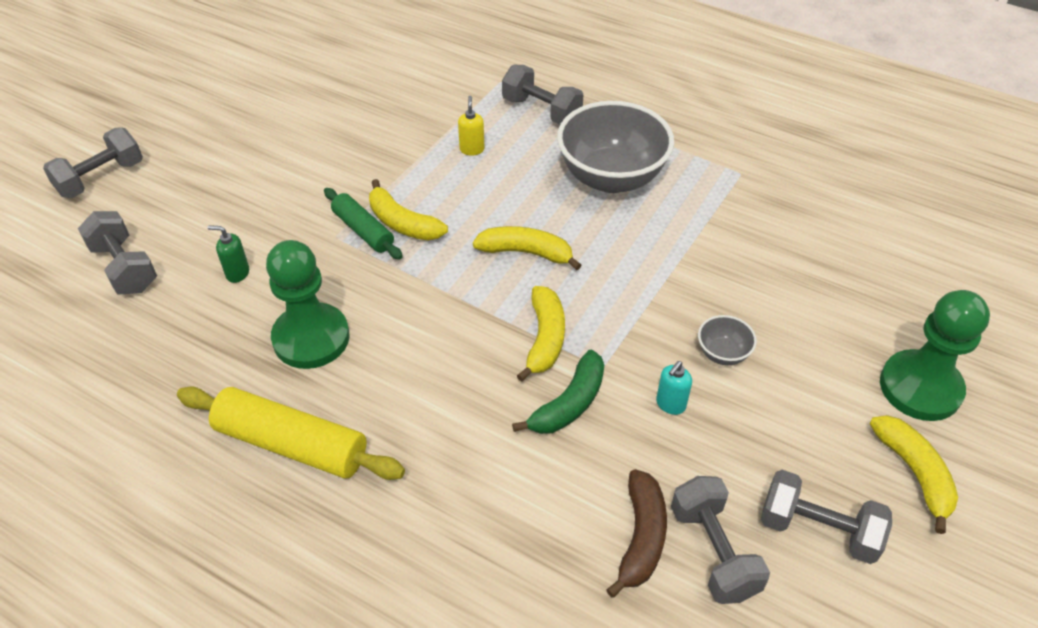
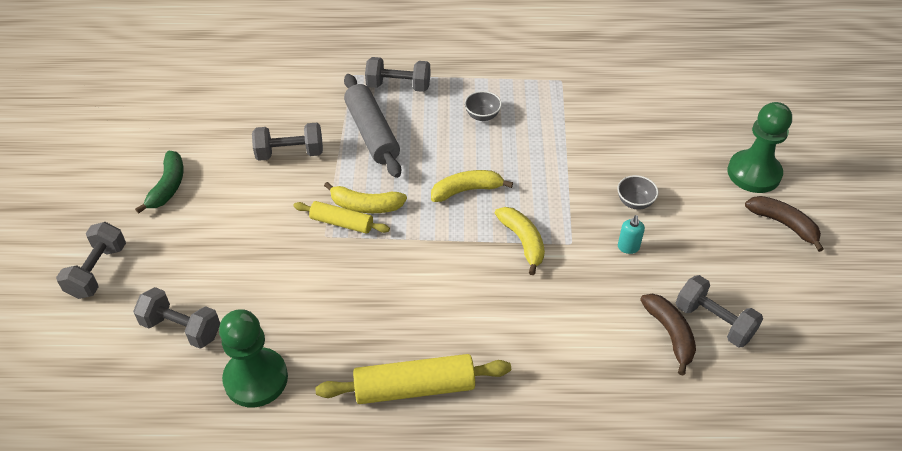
camera: 30 degrees left, 0 degrees up
(237, 273) = (274, 293): green soap dispenser -> none
(311, 338) = (368, 313): green pawn -> green pawn (256, 379)
(363, 231) = (341, 223): green rolling pin -> yellow rolling pin
(472, 149) = (372, 133): yellow soap dispenser -> grey rolling pin
(569, 403) = (569, 275): green banana -> green banana (168, 187)
(611, 177) = (482, 116): grey bowl -> grey bowl, size x0.43
(818, 530) = (758, 281): grey dumbbell -> grey dumbbell (290, 153)
(914, 473) = (783, 224): yellow banana -> brown banana

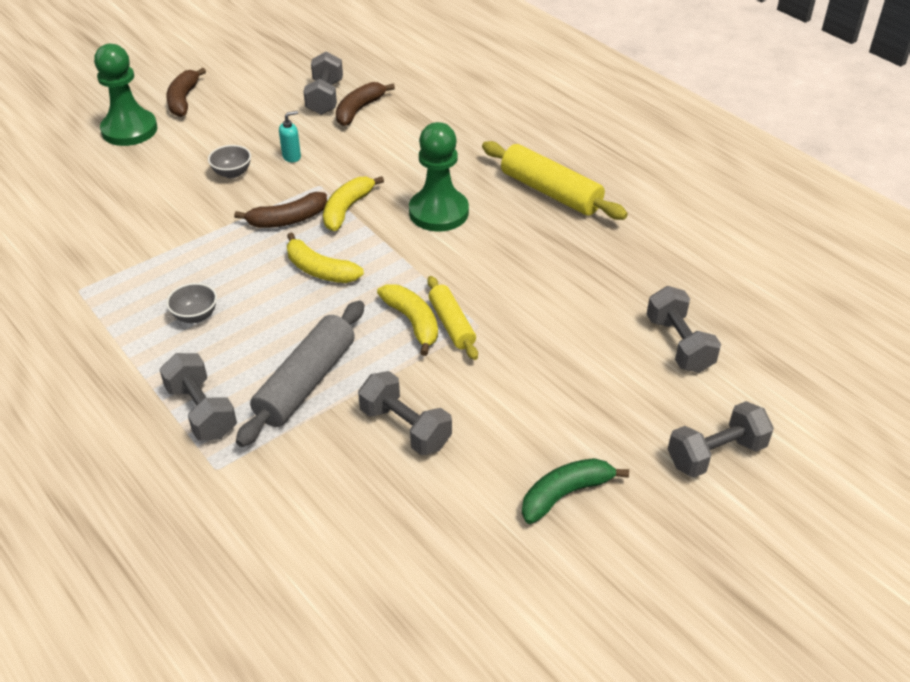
camera: 130 degrees left, 5 degrees down
(256, 379) = (654, 270): green pawn -> green pawn (438, 212)
(542, 203) = (288, 220): none -> brown banana

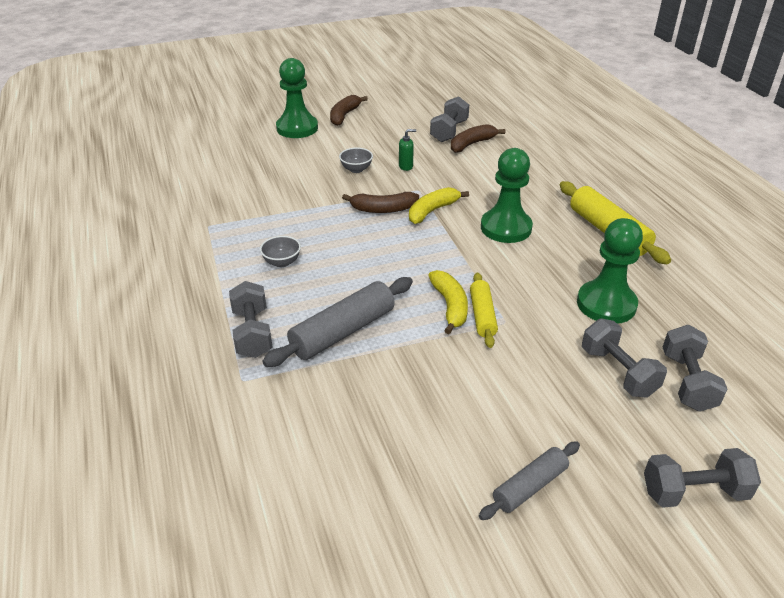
camera: 20 degrees right, 5 degrees down
(292, 157) = (406, 166): turquoise soap dispenser -> green soap dispenser
(320, 270) = (391, 250): yellow banana -> none
(405, 428) = (408, 389): grey dumbbell -> grey dumbbell (618, 372)
(565, 494) = (530, 486): green banana -> grey rolling pin
(575, 279) = (606, 304): none -> green pawn

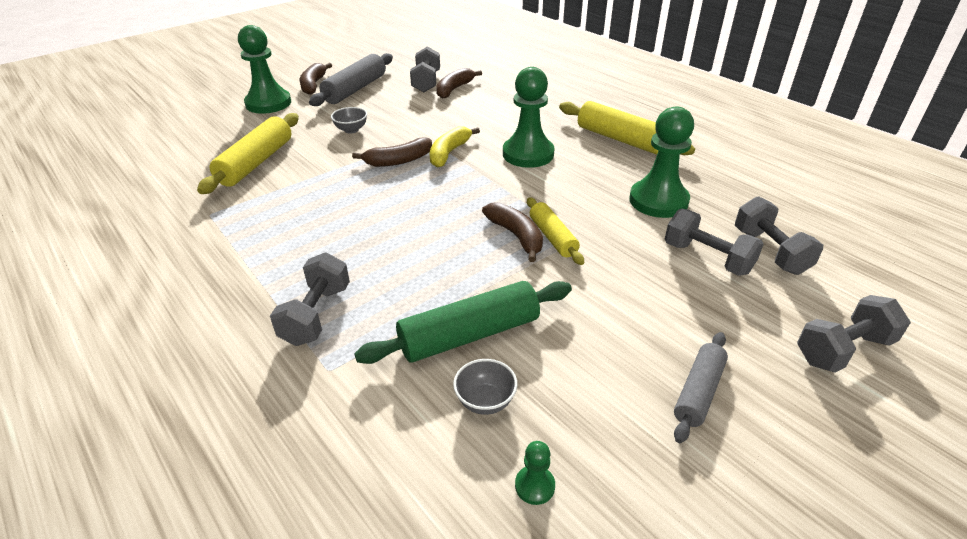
camera: 20 degrees left, 0 degrees up
(252, 333) = (316, 315): grey dumbbell -> grey dumbbell turned 45 degrees clockwise
(263, 185) = (256, 162): none -> yellow rolling pin
(282, 262) = (315, 233): grey bowl -> grey bowl (485, 401)
(343, 332) = (419, 288): grey rolling pin -> grey rolling pin (355, 89)
(351, 515) = (534, 486): none -> green pawn
(363, 382) = (469, 334): none -> green rolling pin
(406, 166) = (401, 119): green soap dispenser -> none
(450, 306) = (516, 236): yellow banana -> brown banana

